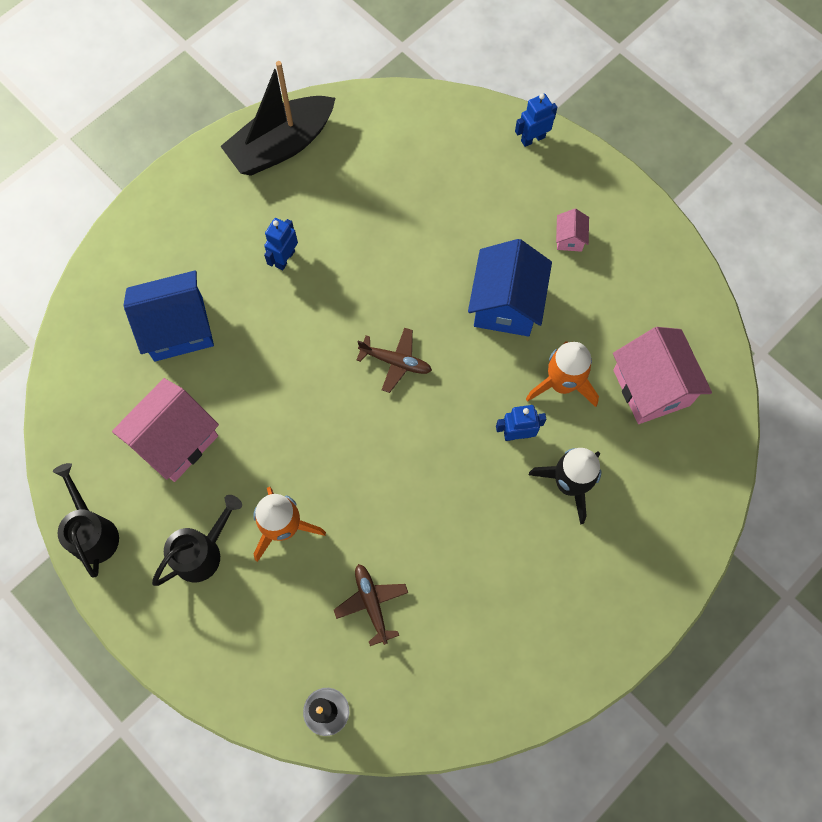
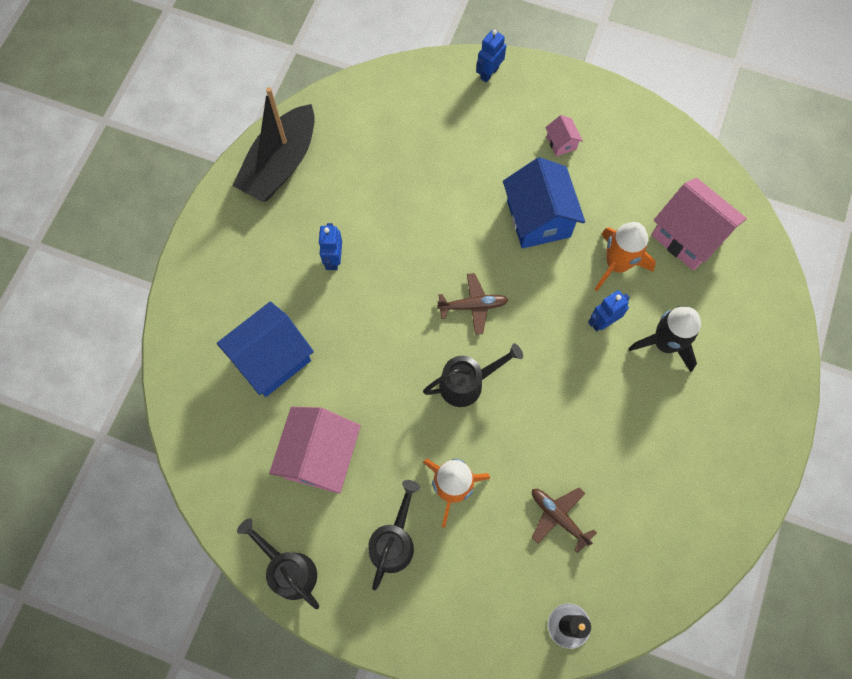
camera: 25 degrees left, 0 degrees up
(351, 434) = (468, 383): none -> black watering can

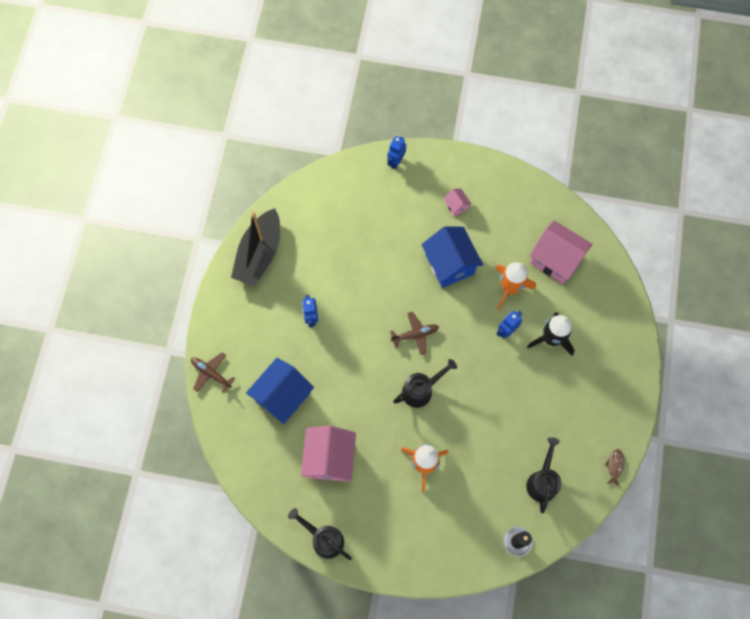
camera: 10 degrees left, 0 degrees up
(394, 541) = (391, 506): black watering can -> black watering can (542, 481)
(558, 517) = (499, 471): brown plane -> brown plane (211, 373)
(729, 540) = (614, 466): none -> brown fish

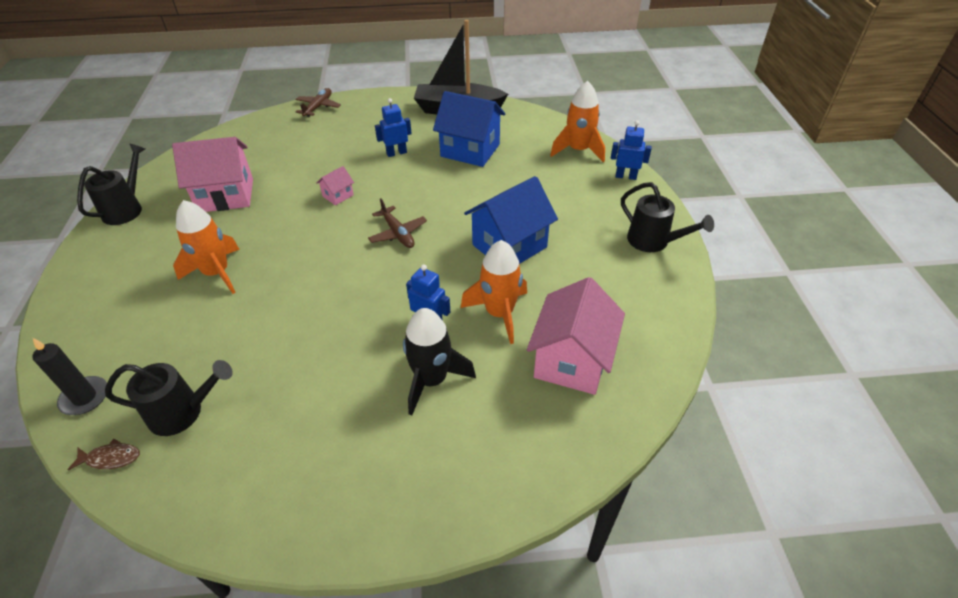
camera: 75 degrees right, 25 degrees down
(282, 396) = (299, 151): blue house -> blue house (470, 150)
(352, 181) = (578, 150): none -> orange rocket
(421, 390) = (321, 252): black watering can -> black watering can (654, 242)
(456, 206) = (598, 237): pink house -> pink house (338, 195)
(614, 466) = (205, 523): brown fish -> brown fish (111, 458)

